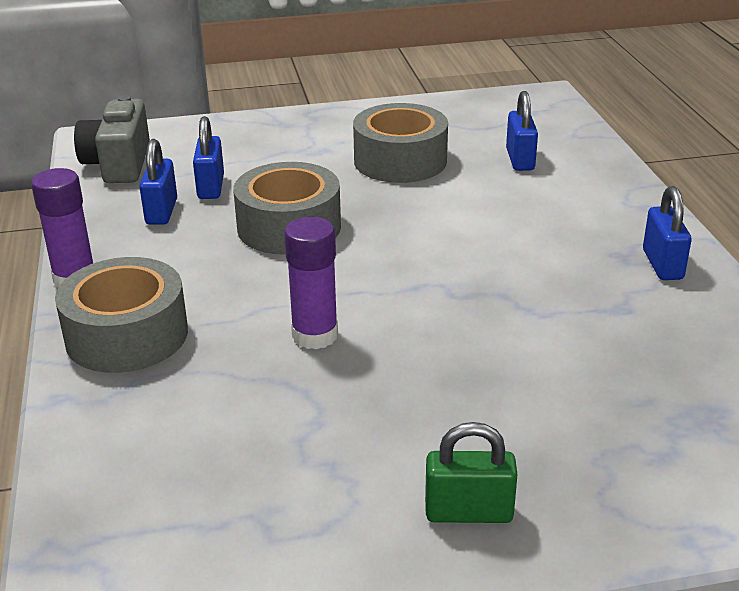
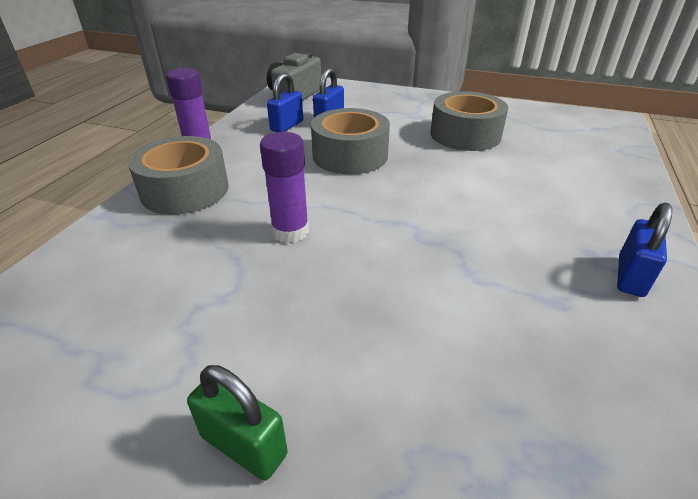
camera: 30 degrees right, 5 degrees up
(520, 160) = (558, 156): blue padlock -> none

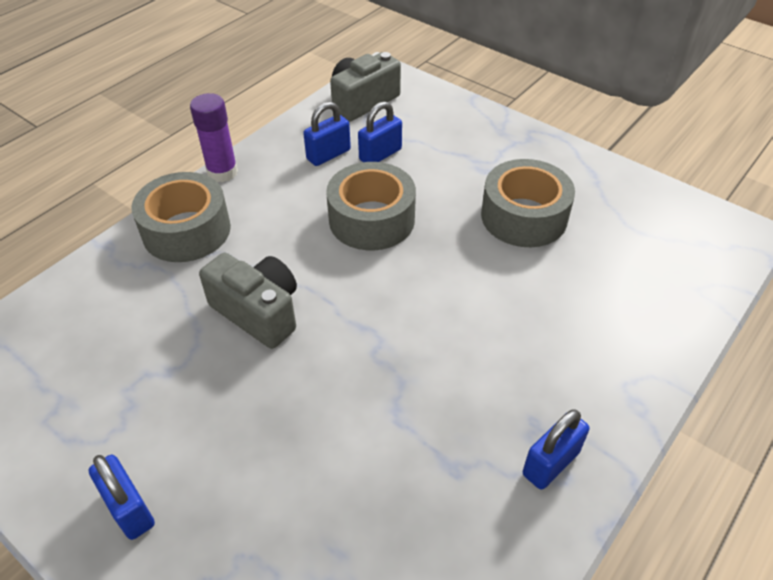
camera: 20 degrees right, 10 degrees up
(244, 445) = (129, 509): green padlock -> blue padlock
(290, 231) = (258, 312): purple glue stick -> grey camera

